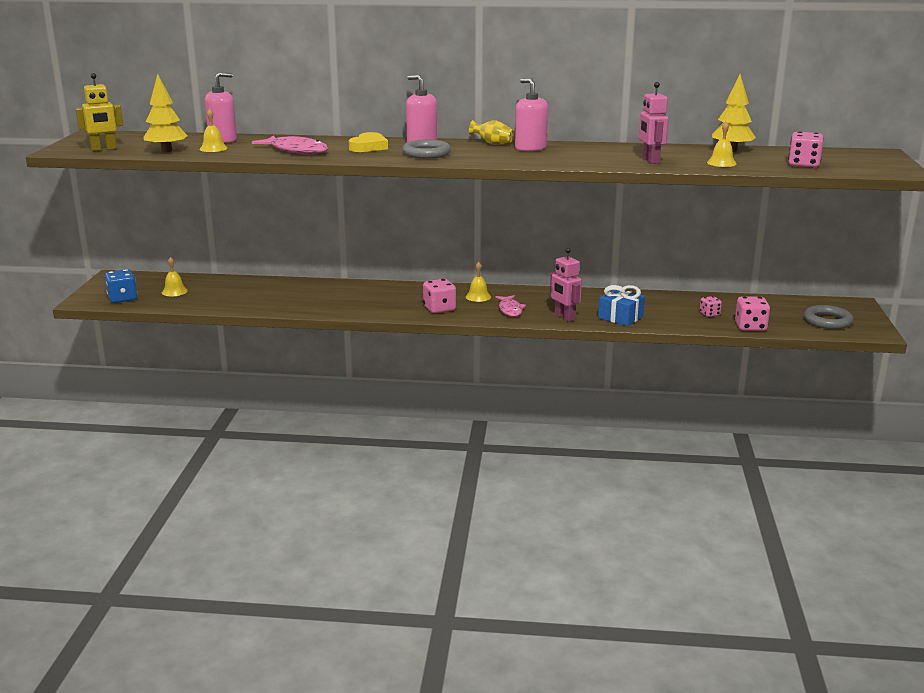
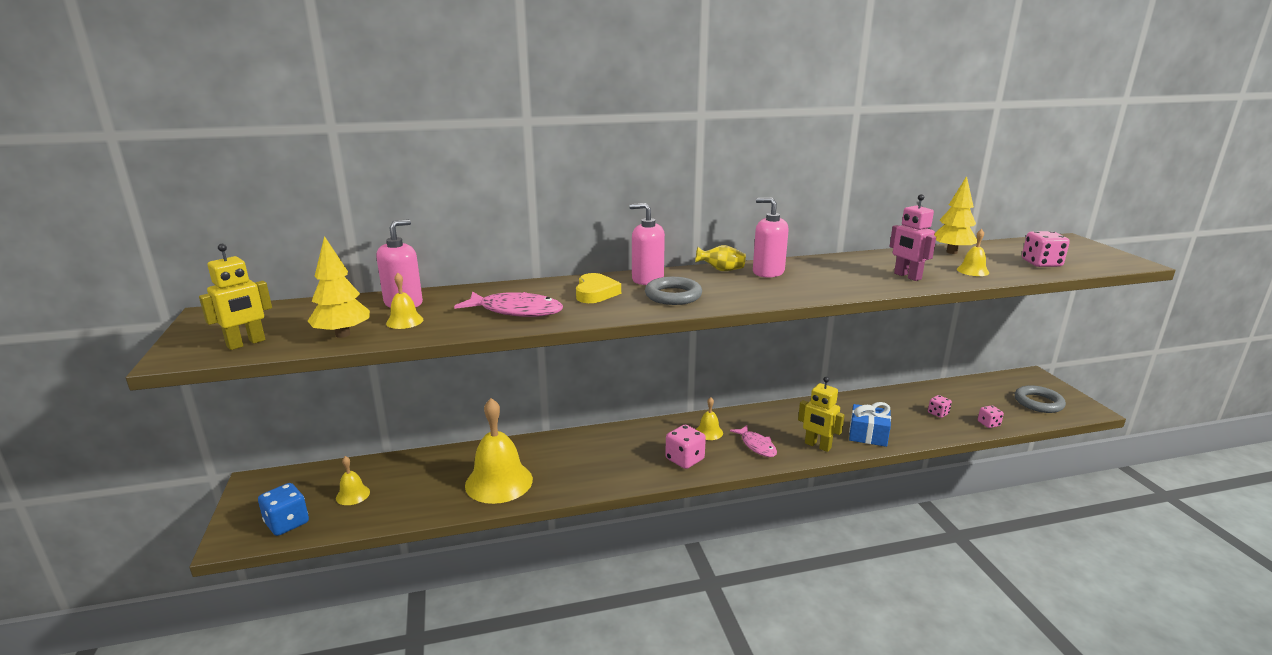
camera: 20 degrees left, 0 degrees up
(282, 300) = (499, 482): none -> yellow bell
(564, 317) = (817, 446): pink robot -> yellow robot
(750, 327) = (988, 424): pink dice -> pink dice, size x0.59

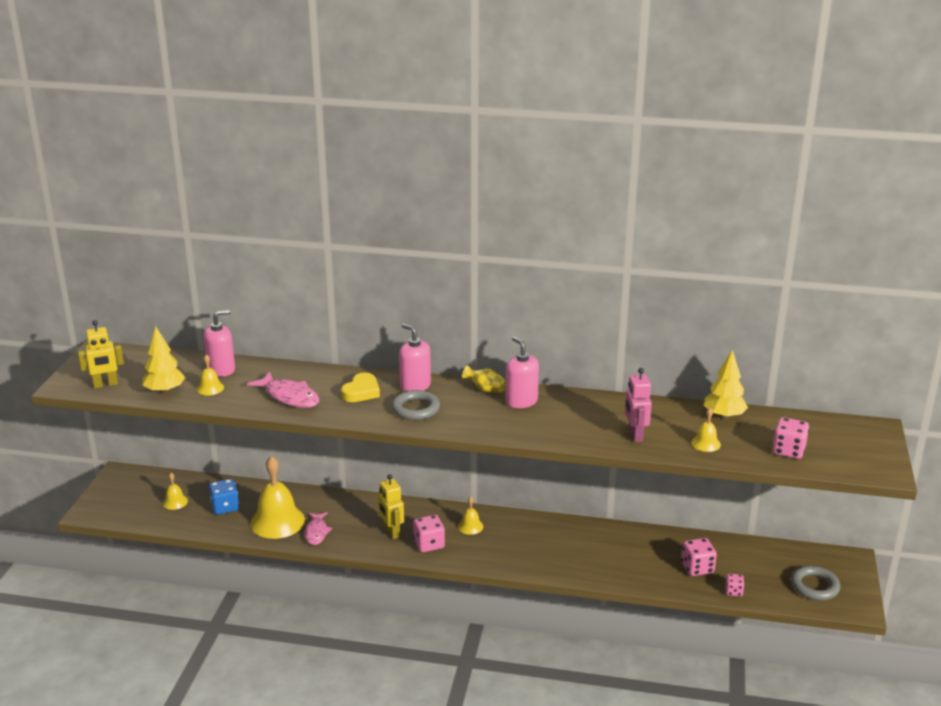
camera: 25 degrees right, 5 degrees up
(287, 523) = (124, 511): blue dice -> blue dice (225, 507)
(756, 446) = (498, 550): pink fish -> pink fish (316, 532)
(817, 446) = (550, 565): yellow robot -> yellow robot (391, 532)
(868, 435) = (606, 568): blue gift -> none
(938, 413) = (697, 568): pink dice -> pink dice, size x1.68

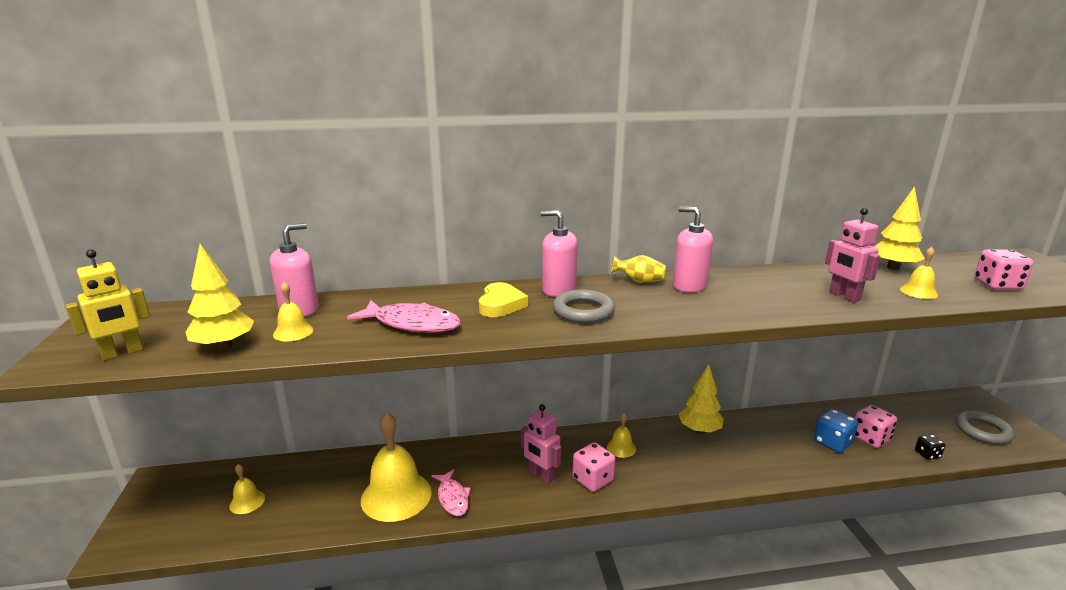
camera: 20 degrees left, 5 degrees down
(225, 507) = (319, 493): blue dice -> blue dice (832, 443)
(391, 532) = (541, 475): yellow robot -> pink robot
(549, 527) = (699, 430): none -> yellow tree
(733, 591) = (927, 454): pink dice -> black dice

